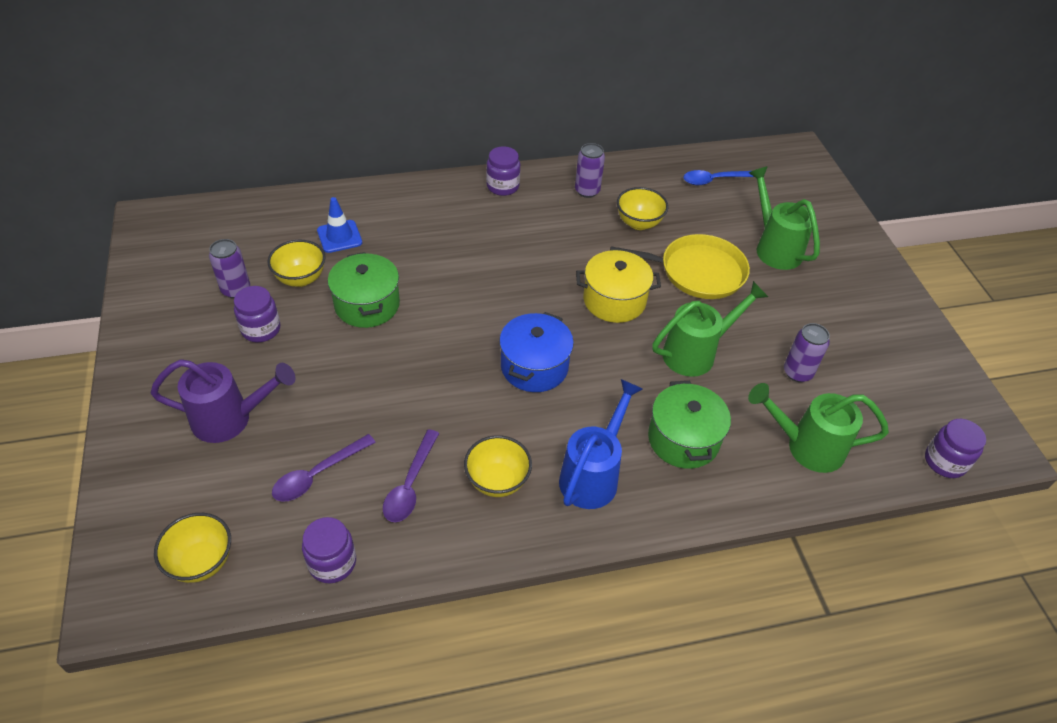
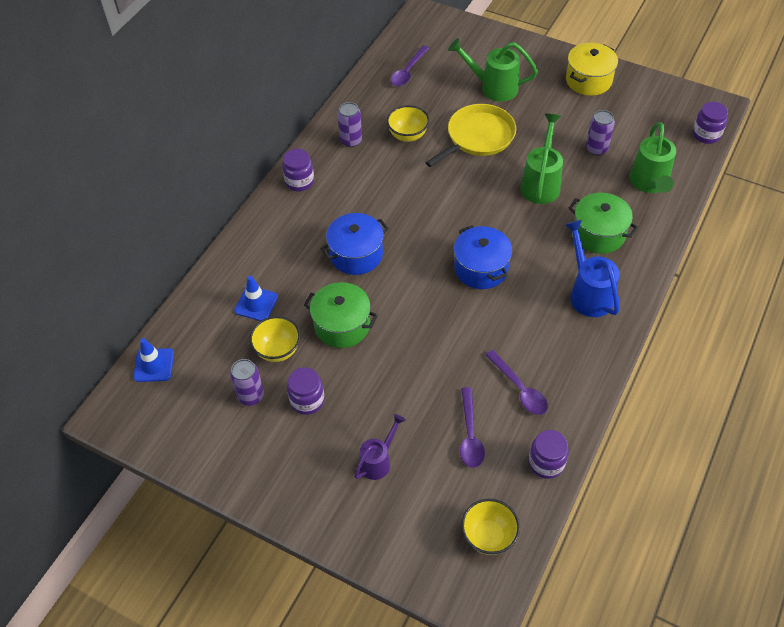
camera: 45 degrees left, 5 degrees up
(220, 214) = (154, 365): none -> blue traffic cone
(230, 419) = (378, 461): purple watering can -> purple watering can, size x0.64
(458, 268) = (356, 254): none -> blue pot
(497, 481) = (554, 342): yellow bowl -> none
(614, 300) = (463, 193): yellow pot -> yellow pot (588, 80)
(715, 180) = (408, 71): blue spoon -> purple spoon
(806, 446) = (649, 183): green watering can -> green watering can turned 45 degrees counterclockwise

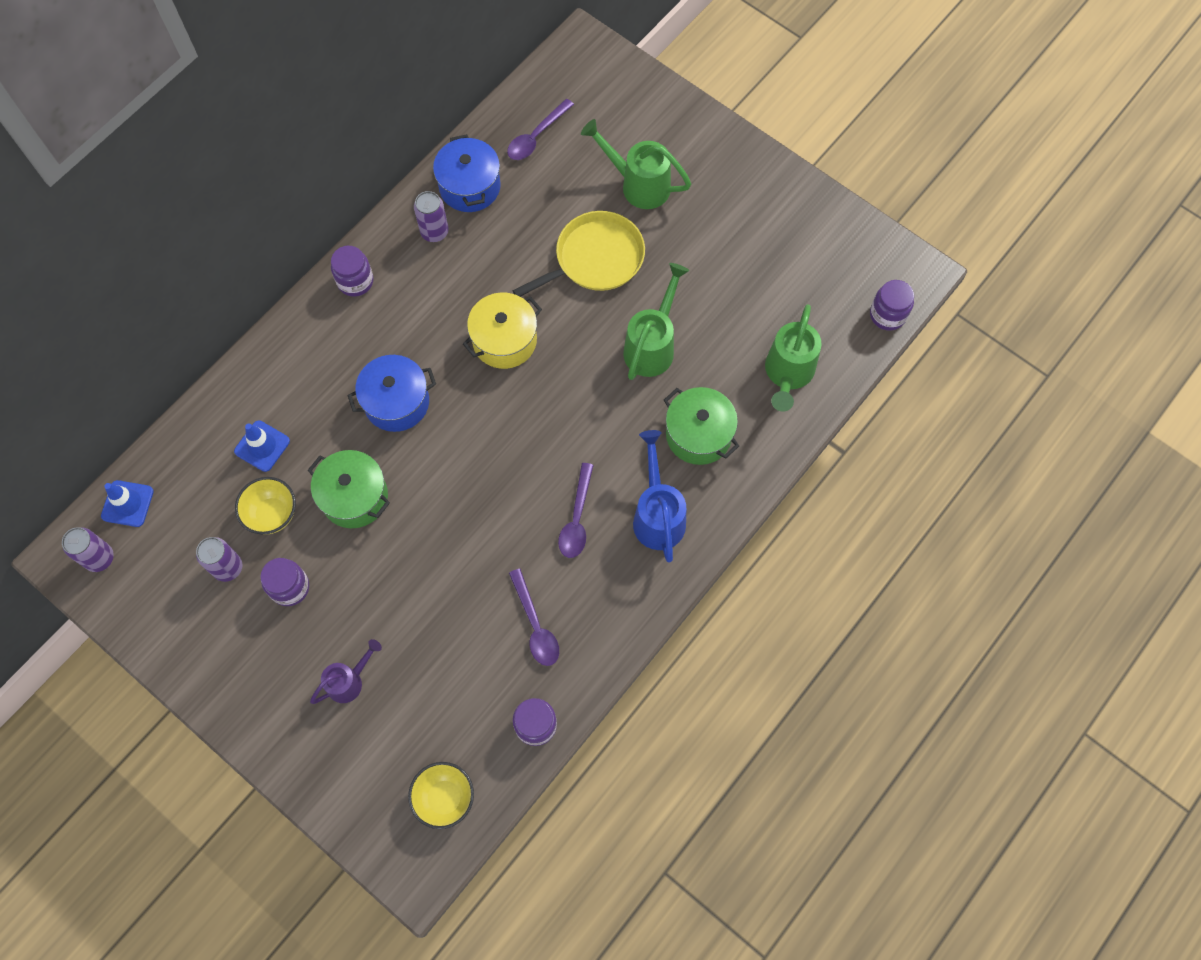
camera: 10 degrees right, 15 degrees up
(408, 135) = (508, 238): yellow bowl -> none
(470, 435) = (461, 671): purple spoon -> purple spoon (577, 518)
(481, 268) = (540, 453): blue pot -> blue pot (470, 186)
(588, 80) = (766, 198): yellow pot -> yellow pot (504, 340)
(596, 149) = (739, 308): purple can -> purple can (99, 558)

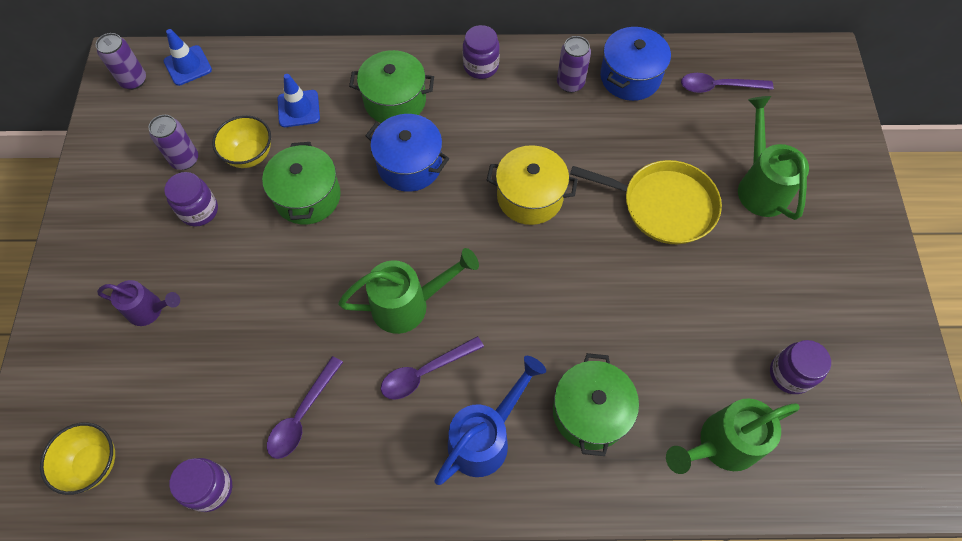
camera: 50 degrees right, 5 degrees down
(326, 369) = (395, 101): none -> green pot
(652, 346) = (633, 308): green watering can -> green watering can (408, 305)
(887, 315) = (871, 491): purple jar -> purple jar (790, 374)

